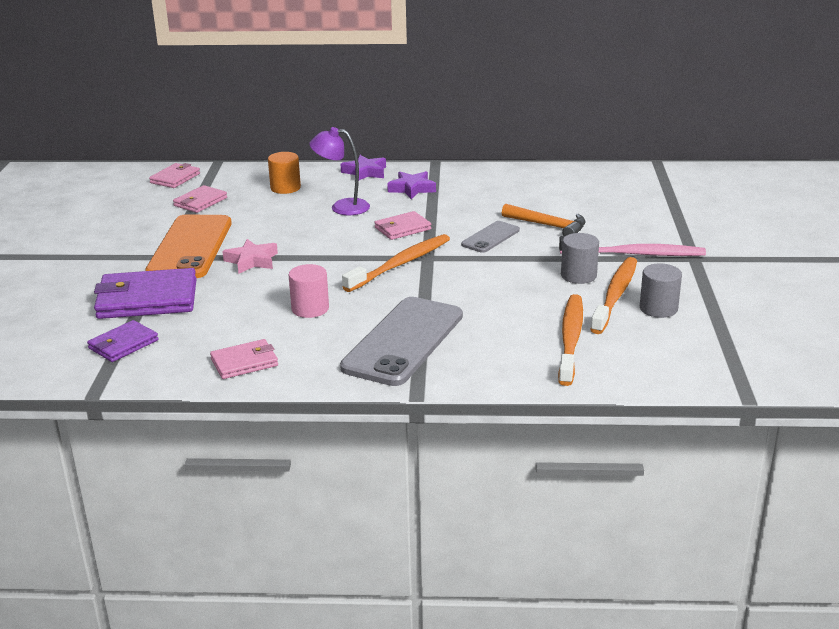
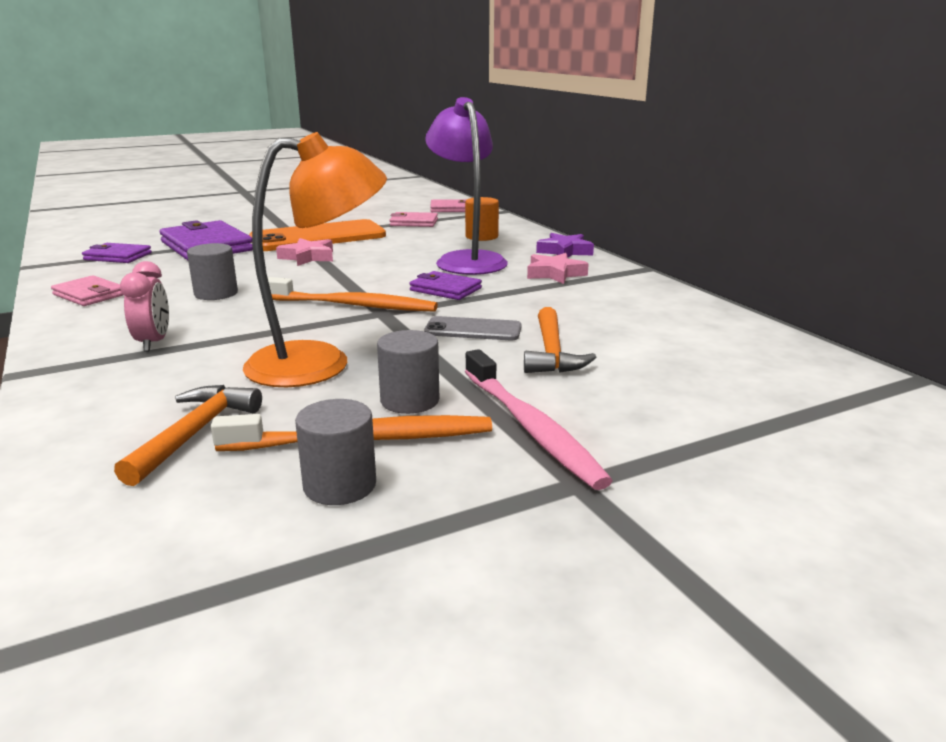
camera: 60 degrees right, 5 degrees down
(310, 309) = (216, 293): pink cylinder -> grey cylinder
(342, 207) = (466, 260): purple lamp -> purple lamp, size x1.57
(402, 228) = (445, 289): pink wallet -> purple wallet
(403, 341) = (154, 343): grey phone -> pink clock
(412, 189) = (554, 274): purple star -> pink star
(500, 291) = (320, 363): none -> orange lamp
(571, 339) = (194, 433): orange toothbrush -> orange hammer

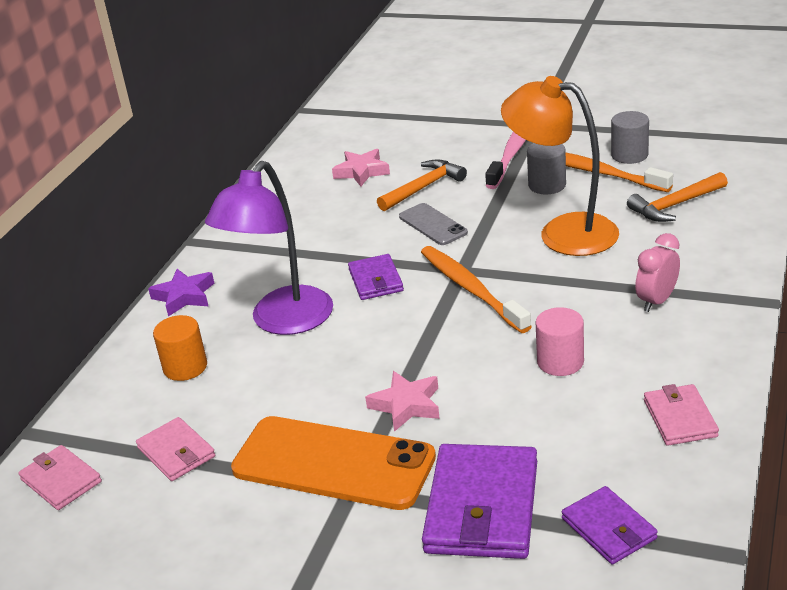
camera: 130 degrees left, 10 degrees up
(216, 293) = (560, 362): grey cylinder -> pink cylinder
(554, 274) = (264, 264): pink star -> pink star (362, 172)

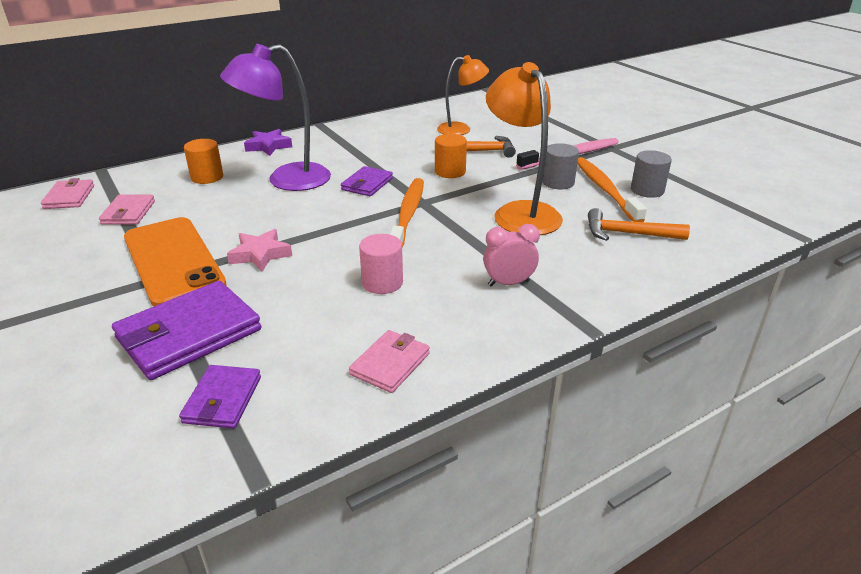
camera: 35 degrees right, 0 degrees up
(362, 172) = (461, 129): pink star -> orange lamp
(432, 225) = (450, 172): grey phone -> orange cylinder

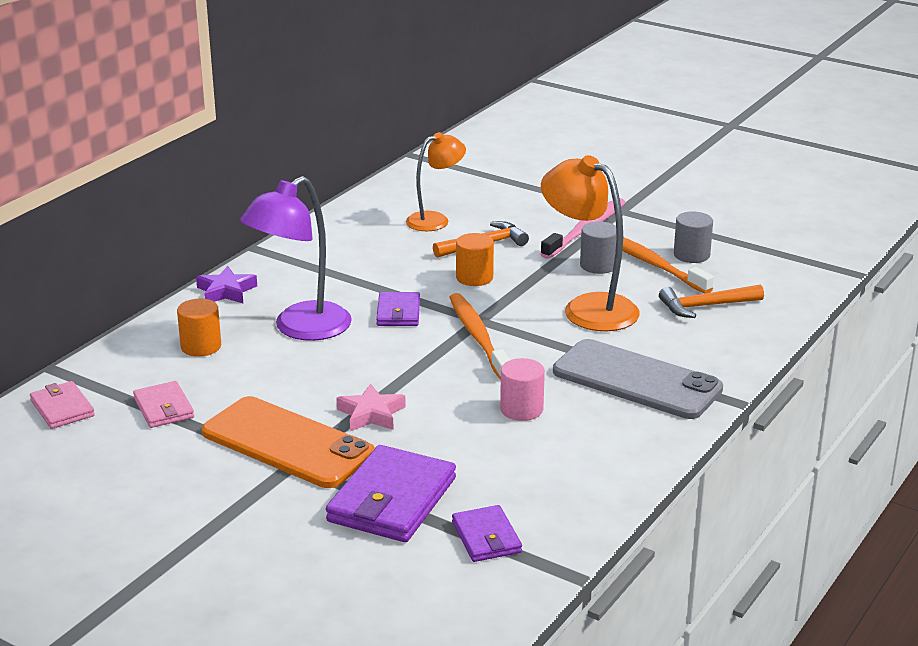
camera: 25 degrees left, 5 degrees down
(390, 364) = (597, 473): pink wallet -> none
(508, 283) = (636, 380): pink clock -> grey phone

